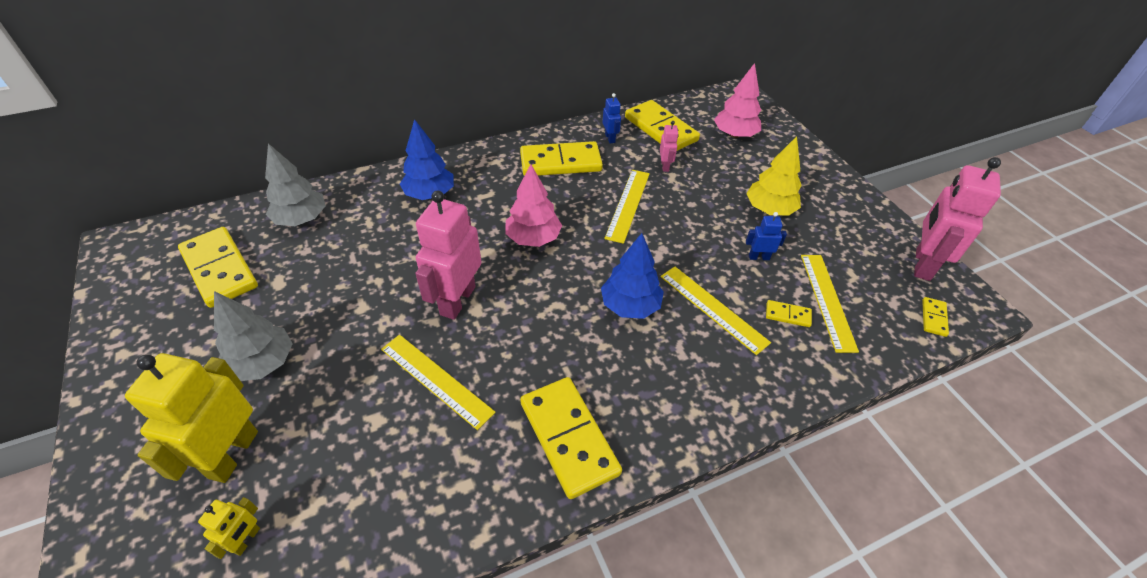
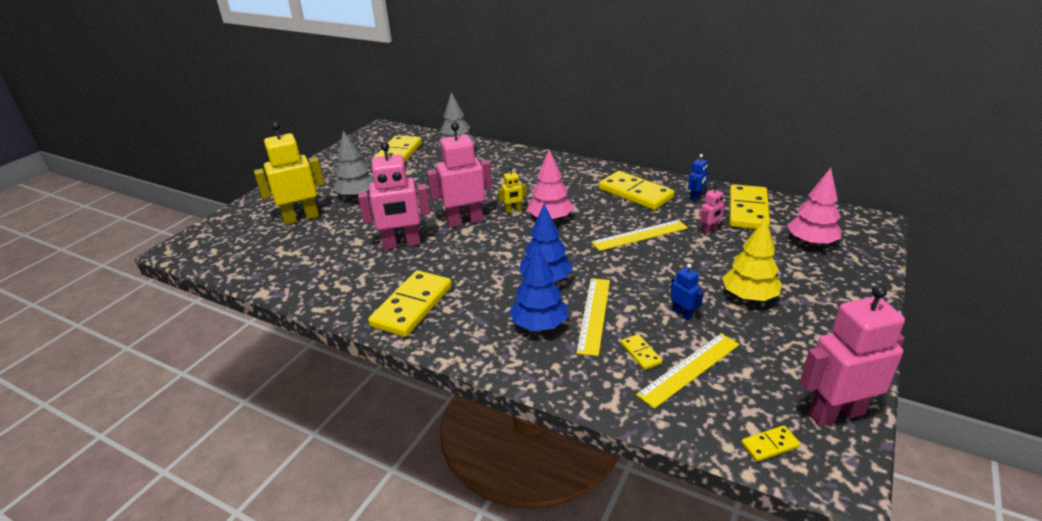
camera: 55 degrees right, 15 degrees down
(246, 540) = (262, 246): yellow robot -> yellow robot (513, 210)
(430, 194) = (532, 171): blue tree -> blue tree (539, 325)
(436, 380) = (402, 244): yellow ruler -> pink robot

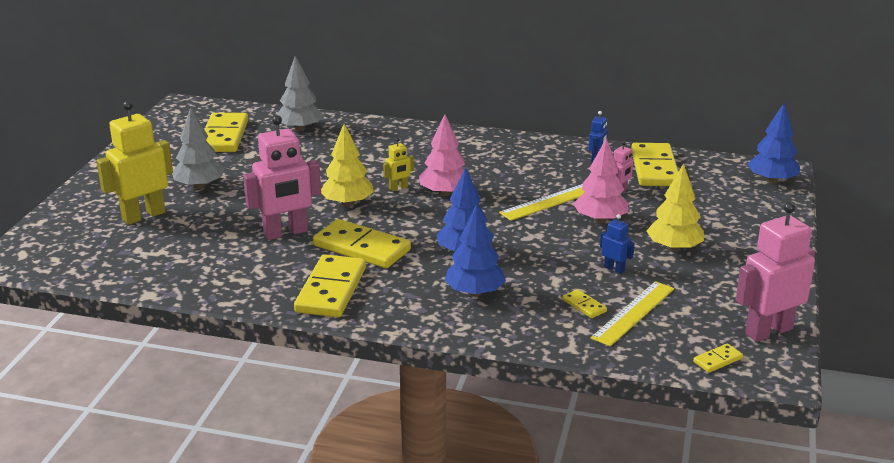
camera: 15 degrees left, 5 degrees down
(464, 221) = (347, 203): pink robot -> yellow tree
(594, 314) = (527, 278): yellow ruler -> none
(635, 193) = (530, 160): yellow domino -> yellow domino (361, 248)
(811, 242) = (723, 194): pink tree -> pink tree (600, 220)
(862, 232) = (772, 181): none -> blue tree

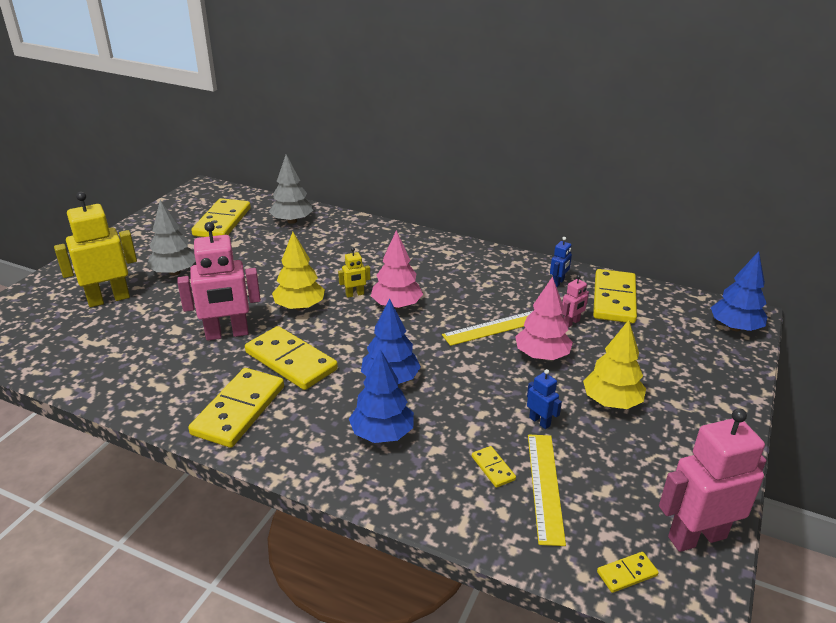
camera: 10 degrees right, 5 degrees up
(633, 313) = (545, 486): yellow ruler -> yellow ruler turned 45 degrees counterclockwise

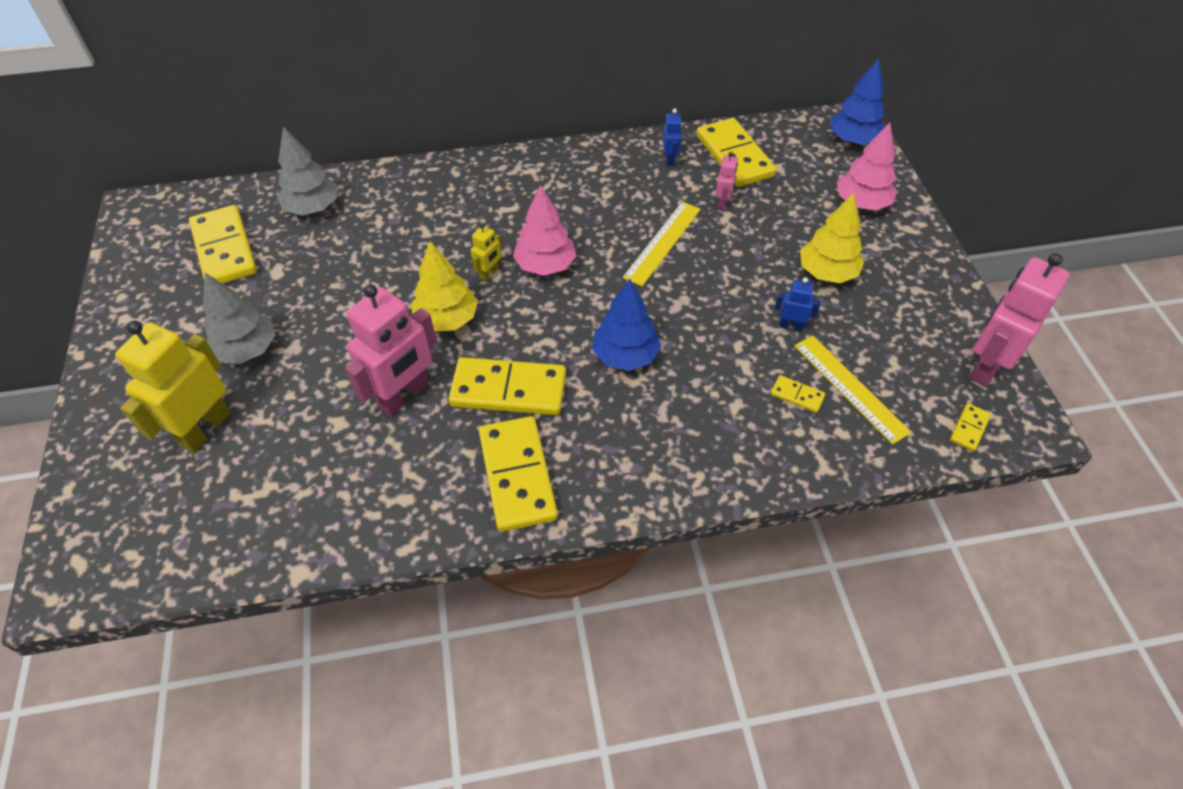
camera: 35 degrees left, 20 degrees up
(382, 434) = (676, 418): blue tree -> none
(541, 356) = (730, 254): pink tree -> pink tree (861, 203)

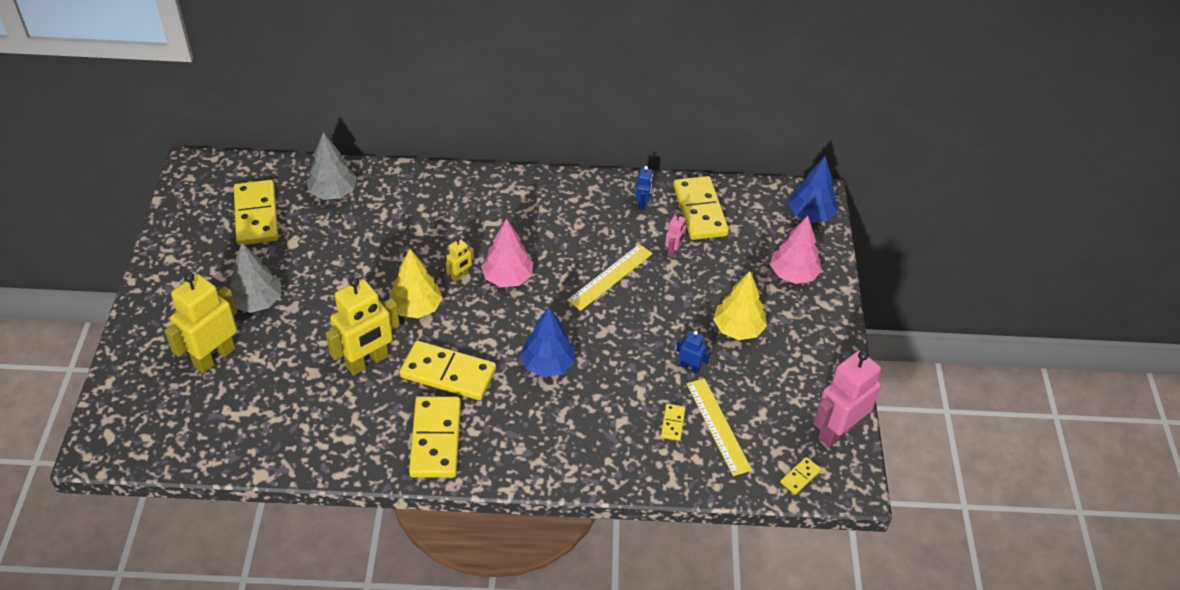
camera: 10 degrees right, 5 degrees down
(404, 396) = (367, 362): pink robot -> yellow robot
(797, 395) = (673, 423): yellow domino -> yellow domino turned 60 degrees clockwise

